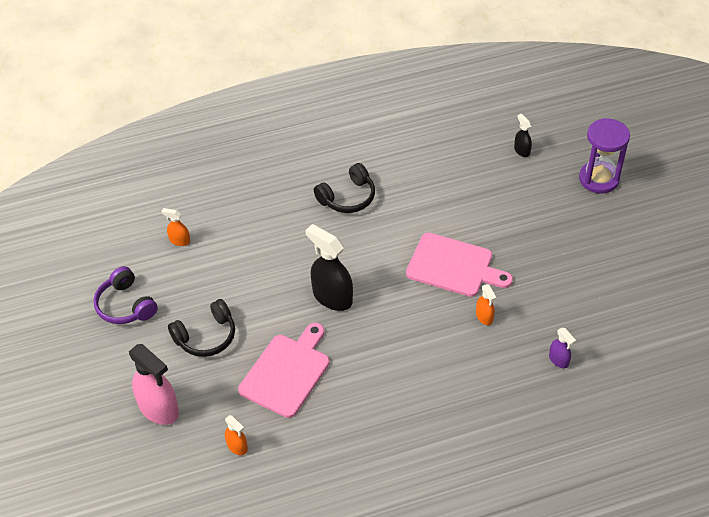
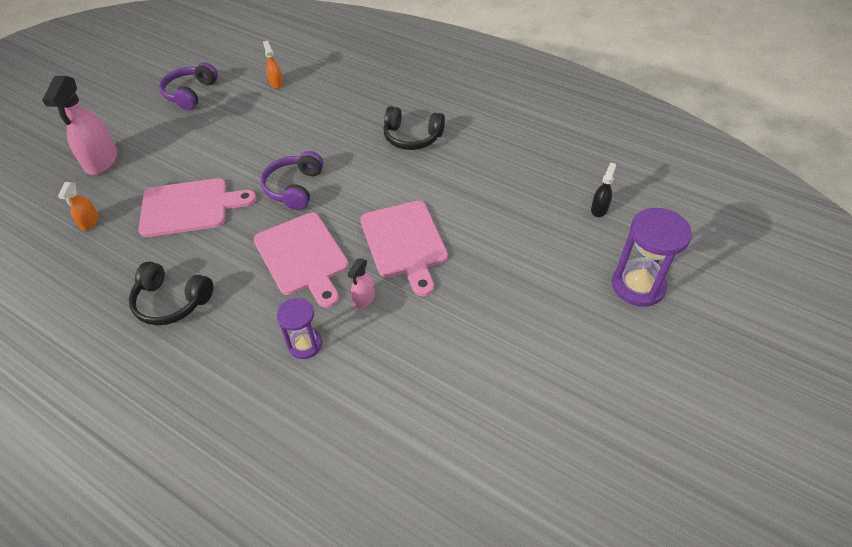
camera: 50 degrees right, 0 degrees up
(206, 336) = (192, 145): black headphones -> black headphones (172, 301)
(332, 297) = (294, 188): black spray bottle -> purple headphones
(412, 329) = (302, 257): none -> pink cutting board
(484, 317) = (364, 299): orange spray bottle -> pink spray bottle
(495, 369) = (305, 344): none -> purple hourglass
(559, 360) = (360, 391): purple spray bottle -> none

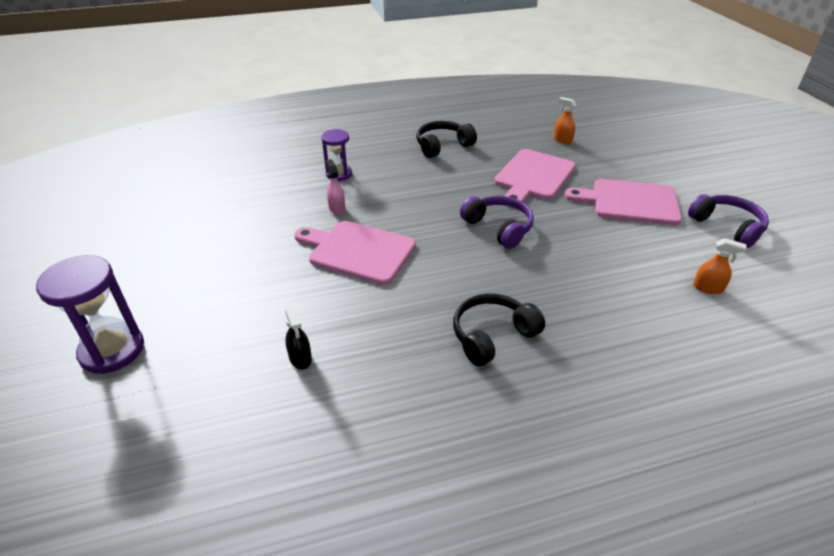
camera: 130 degrees right, 10 degrees down
(101, 161) = (640, 159): pink spray bottle -> none
(302, 257) = (413, 201): pink cutting board -> pink cutting board (630, 202)
(599, 209) = (203, 404): black spray bottle -> black spray bottle (300, 358)

